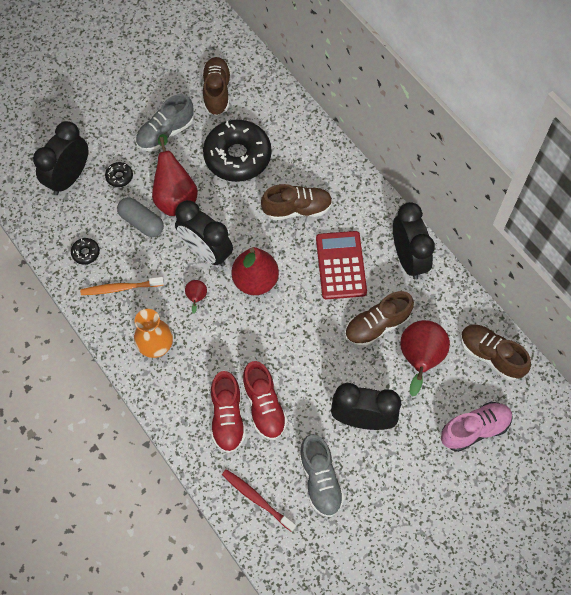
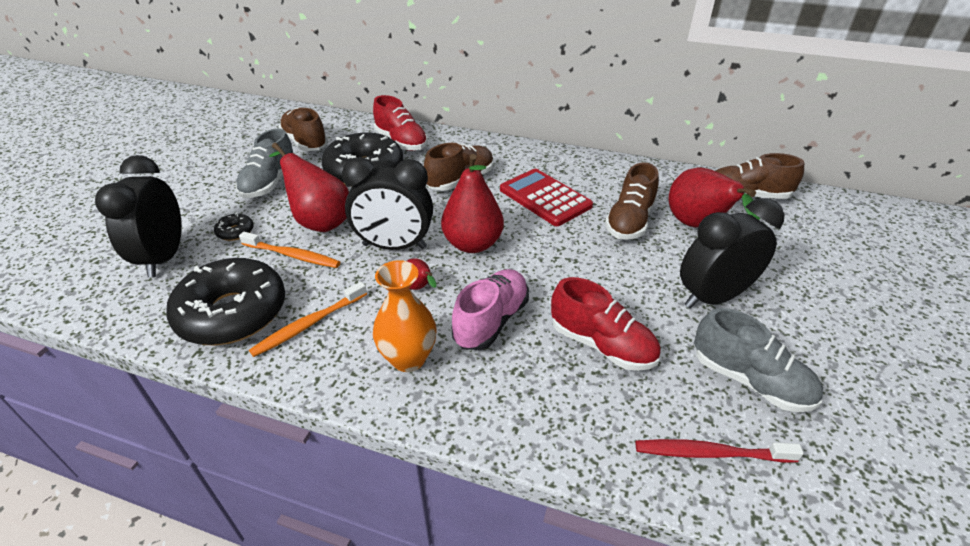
camera: 35 degrees left, 25 degrees down
(86, 253) = (233, 313): black donut -> black donut, size x2.49
(141, 222) = (292, 255): grey capsule -> orange toothbrush
(227, 417) = (572, 381): red shoe -> red shoe (401, 142)
(408, 259) = (597, 170): black clock -> none
(474, 429) = (812, 249): pink shoe -> pink shoe (491, 321)

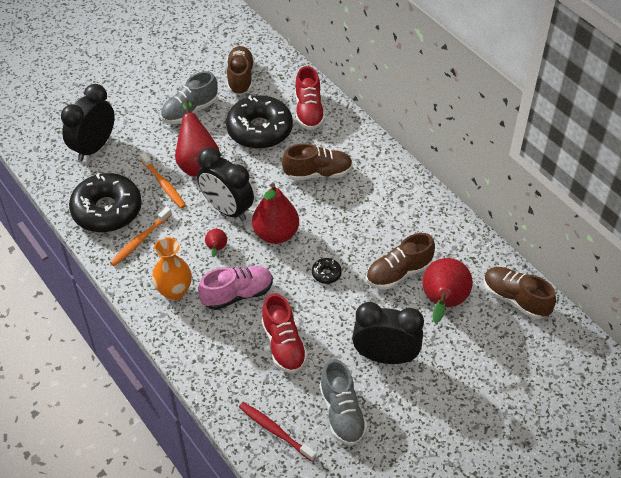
camera: 35 degrees right, 10 degrees up
(235, 232) = (143, 146): black donut -> black donut (326, 274)
(309, 324) = (140, 240): orange toothbrush -> orange toothbrush turned 45 degrees counterclockwise
(545, 198) = (361, 221): red calculator -> none

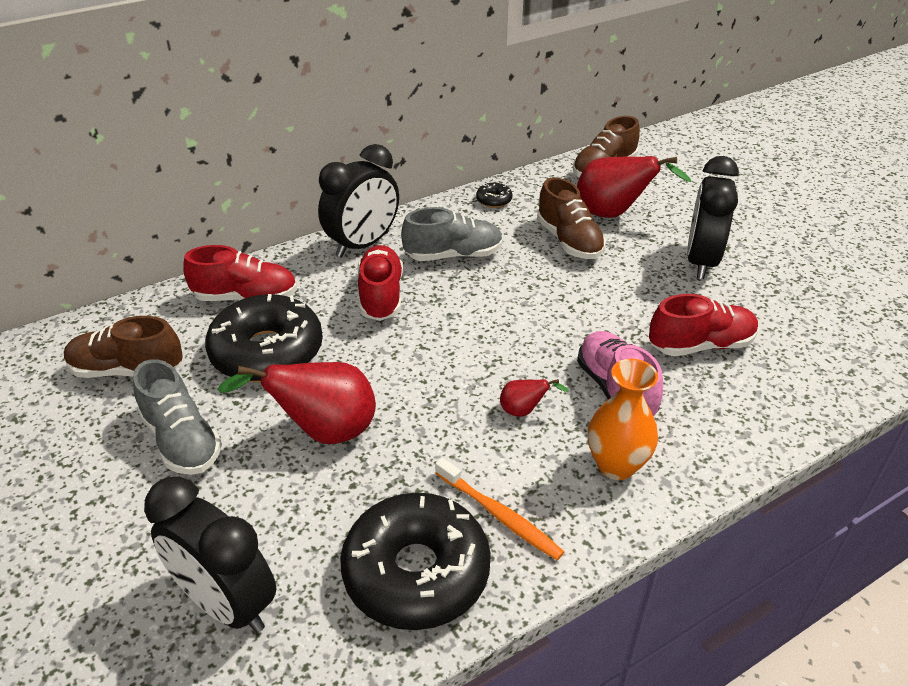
camera: 85 degrees left, 10 degrees down
(163, 184) = (364, 480): orange toothbrush -> none
(227, 209) = (439, 396): black clock -> black clock (363, 245)
(275, 431) = (843, 359): red toothbrush -> none
(276, 234) = (496, 343): red pear -> none
(318, 173) = (381, 296): brown shoe -> red shoe
(326, 274) = (572, 299): black donut -> black donut (494, 200)
(342, 413) = (795, 300): grey shoe -> grey shoe (453, 255)

